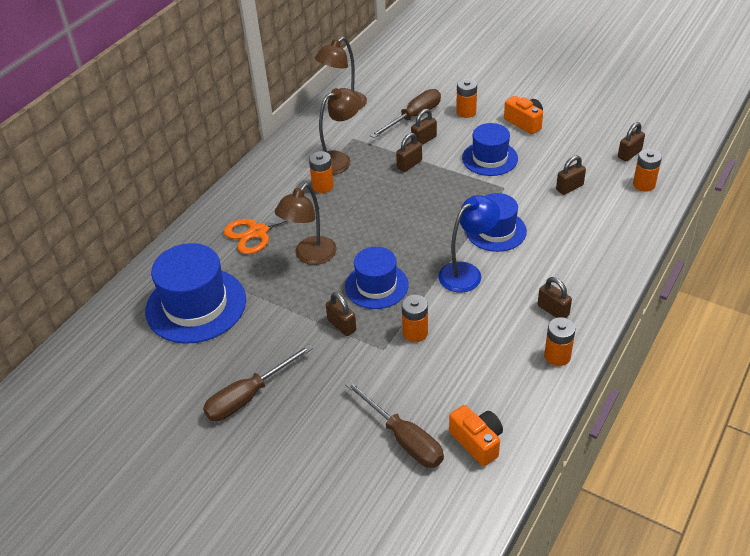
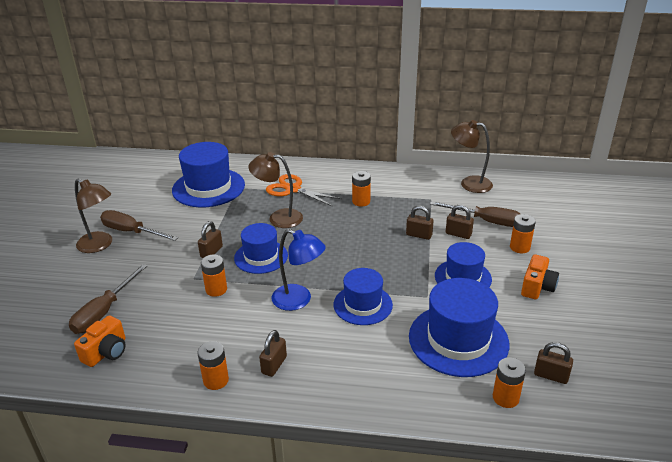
camera: 65 degrees right, 10 degrees down
(339, 160) = (398, 200): brown lamp -> brown lamp (100, 245)
(569, 187) = (458, 340): brown padlock -> blue hat

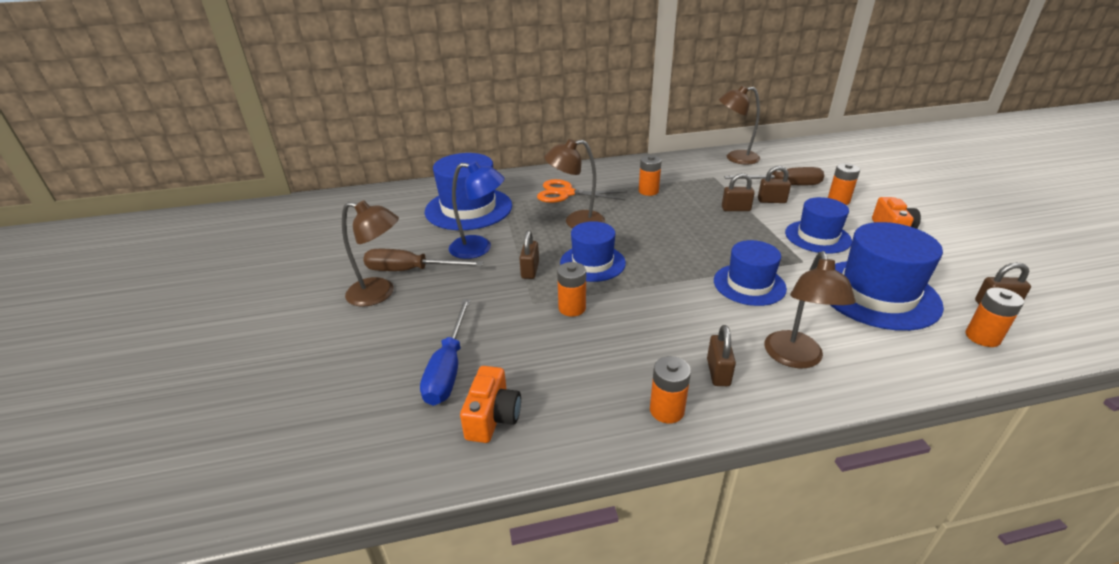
camera: 20 degrees left, 0 degrees up
(104, 311) = (448, 368): brown screwdriver -> blue screwdriver
(299, 300) = (677, 296): blue lamp -> blue lamp (479, 248)
(339, 371) = (795, 358): none -> brown lamp

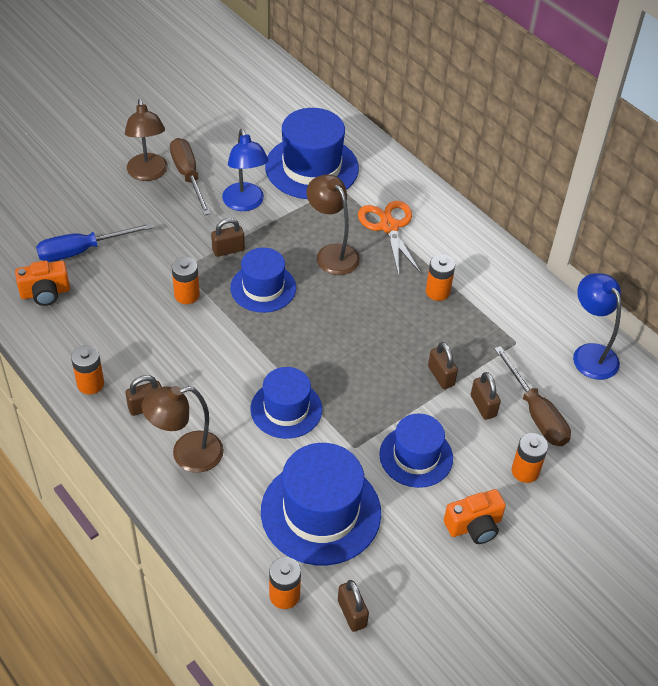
camera: 60 degrees right, 15 degrees up
(735, 158) = (590, 354): brown lamp -> blue lamp

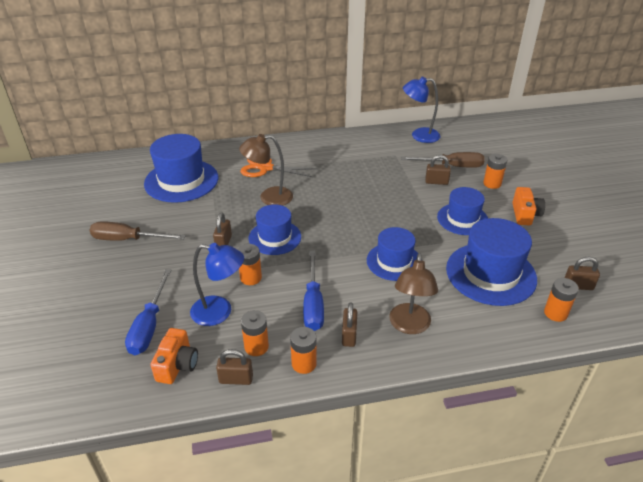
camera: 60 degrees left, 10 degrees down
(148, 174) = (102, 260): brown lamp -> none
(176, 360) = (313, 303): none -> blue screwdriver
(245, 203) = (185, 220): blue lamp -> blue lamp (220, 312)
(437, 292) = (336, 168): orange battery -> orange battery (256, 347)
(441, 376) = (404, 189): brown padlock -> brown padlock (236, 379)

